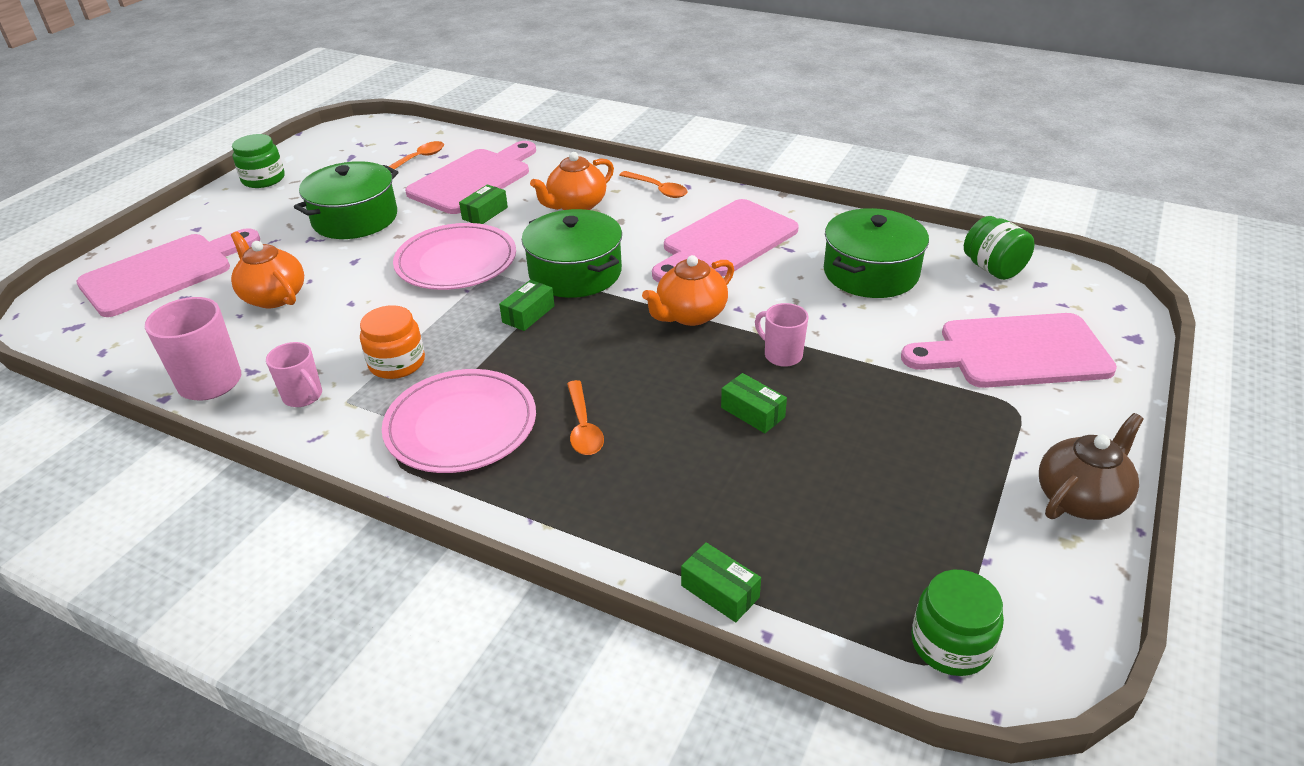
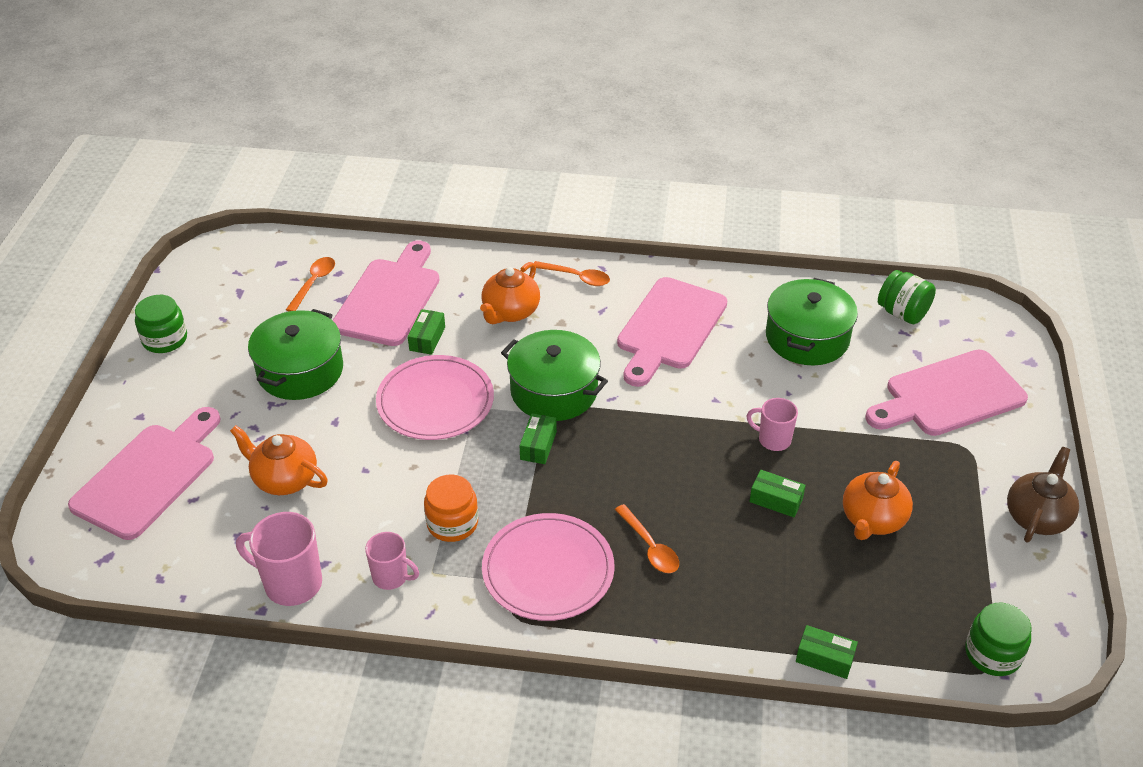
camera: 20 degrees left, 5 degrees up
(690, 315) = (679, 415): orange teapot -> orange teapot (872, 519)

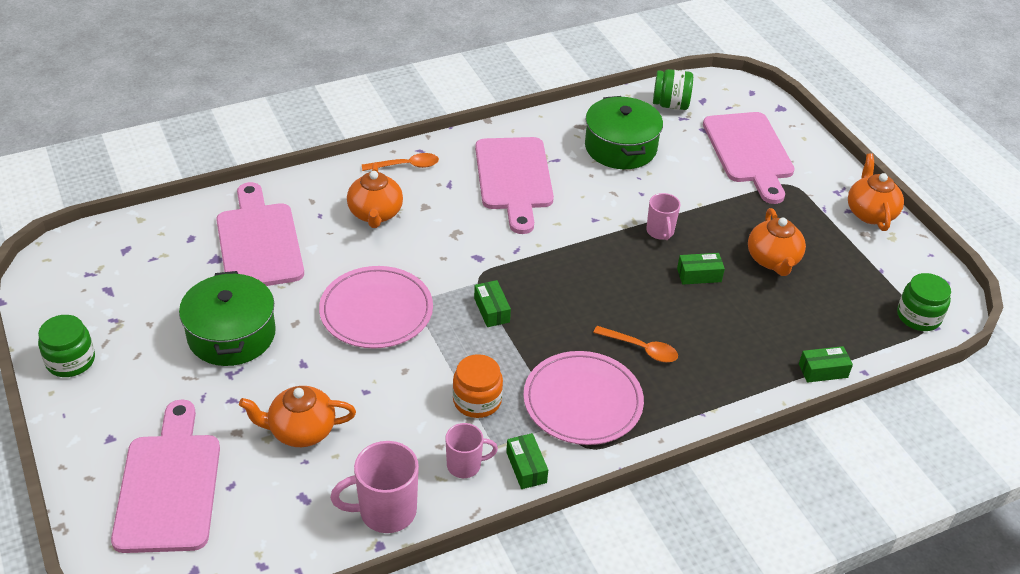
camera: 35 degrees left, 0 degrees up
(314, 283) = (175, 255): orange spoon -> none
(427, 338) = (323, 263): green box -> green box (526, 467)
(554, 391) = (466, 262): green pot -> none
(773, 439) = (660, 232): pink mug -> pink mug turned 90 degrees counterclockwise
(949, 395) = (749, 152): pink cutting board -> pink cutting board turned 45 degrees counterclockwise
(1037, 517) = (870, 213): brown teapot -> orange teapot

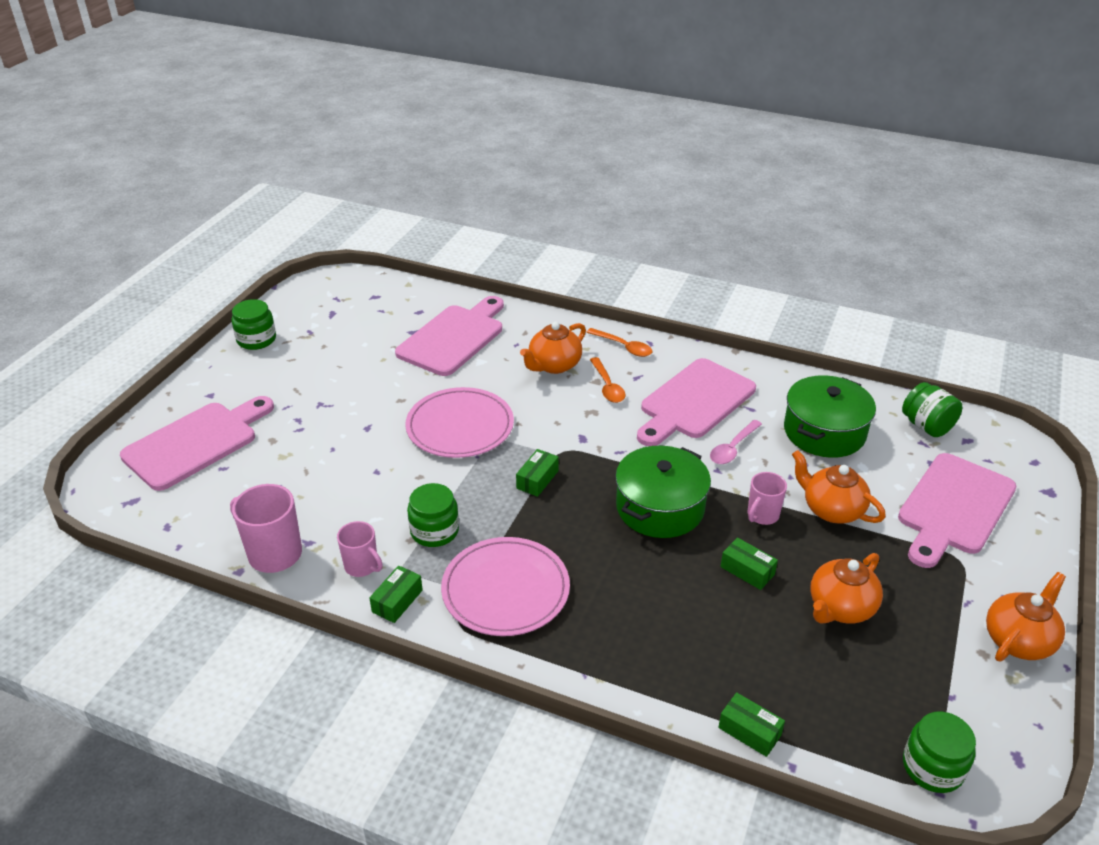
camera: 50 degrees right, 5 degrees down
(231, 335) = (355, 382): green pot -> green pot (660, 507)
(301, 430) = (305, 466): orange teapot -> orange teapot (832, 510)
(477, 400) = (434, 531): orange jar -> green jar
(583, 197) = (733, 448): none -> pink spoon
(641, 349) = (609, 588): orange spoon -> orange spoon (607, 386)

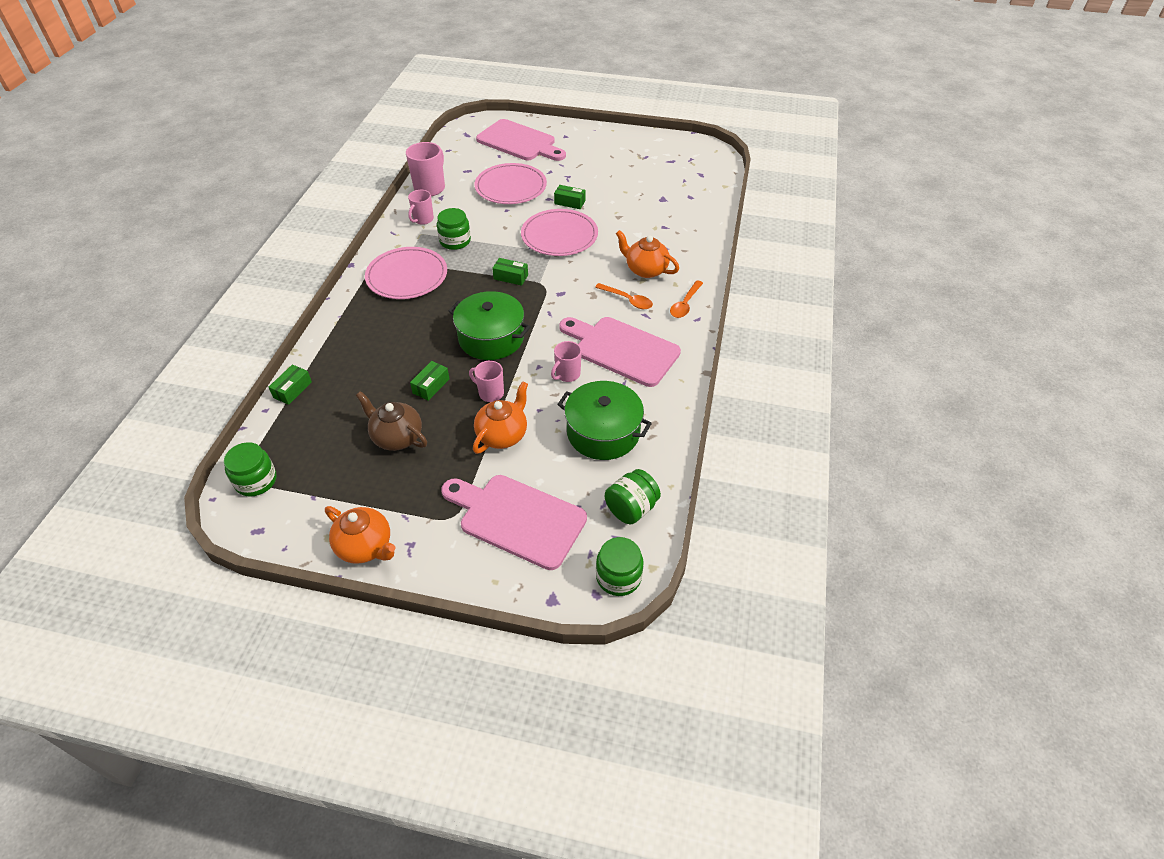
camera: 80 degrees right, 10 degrees up
(256, 339) = (628, 139): green jar -> green jar (618, 577)
(319, 462) = (511, 187): none -> pink plate
(397, 601) = (396, 237): green box -> green box (569, 202)
(454, 337) = (663, 217): pink cutting board -> none
(607, 386) = (627, 300): orange spoon -> orange spoon turned 120 degrees counterclockwise
(733, 448) = (567, 374): pink spoon -> pink mug
(840, 608) = (397, 437): orange teapot -> brown teapot

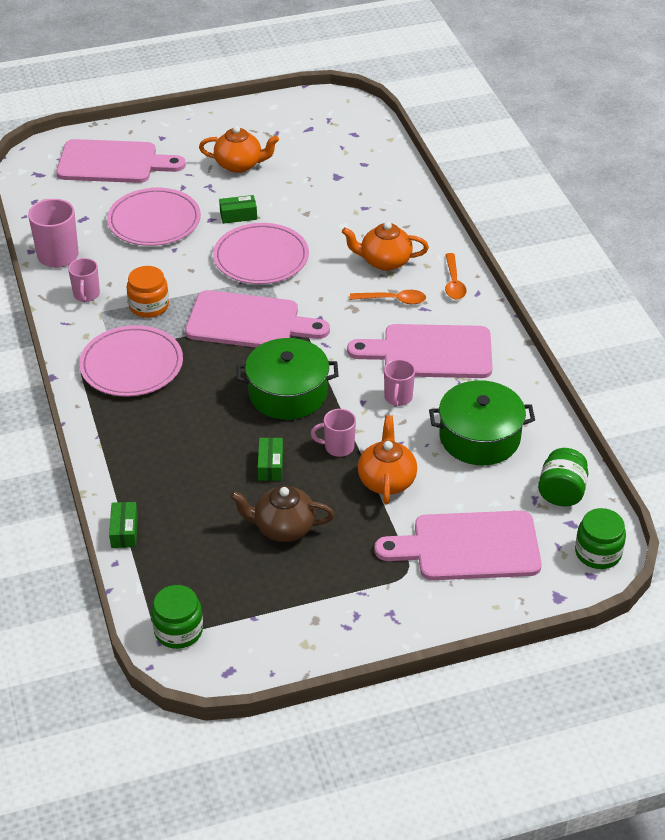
camera: 30 degrees left, 5 degrees down
(365, 546) = (350, 635): orange teapot -> orange teapot (239, 165)
(455, 241) = (149, 306): green jar -> orange jar
(511, 277) = (249, 322): green box -> pink cutting board

